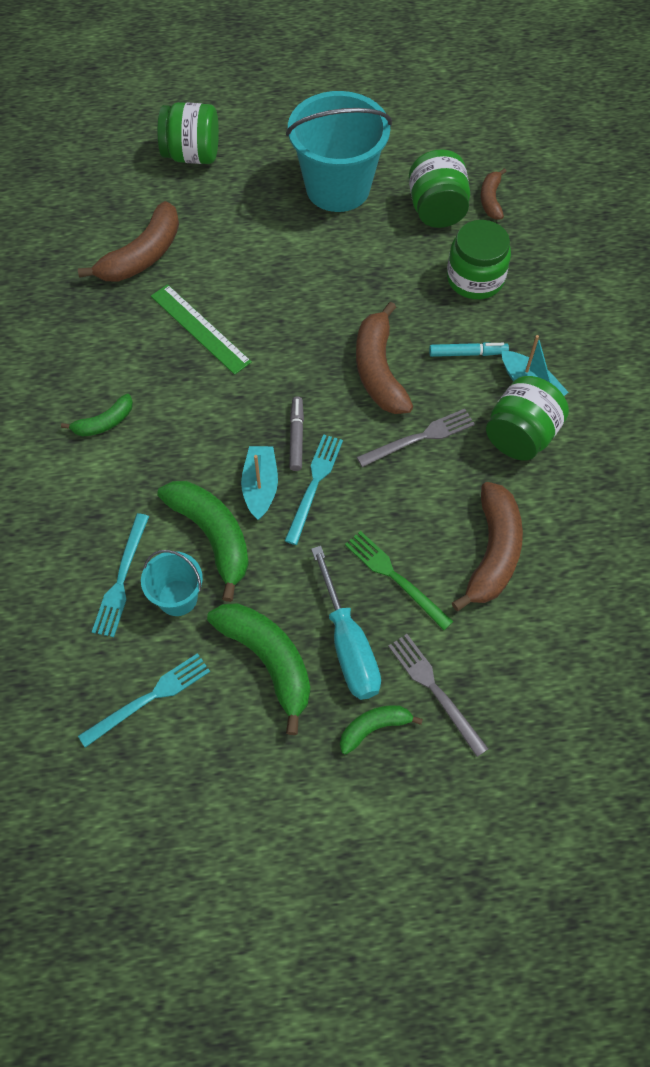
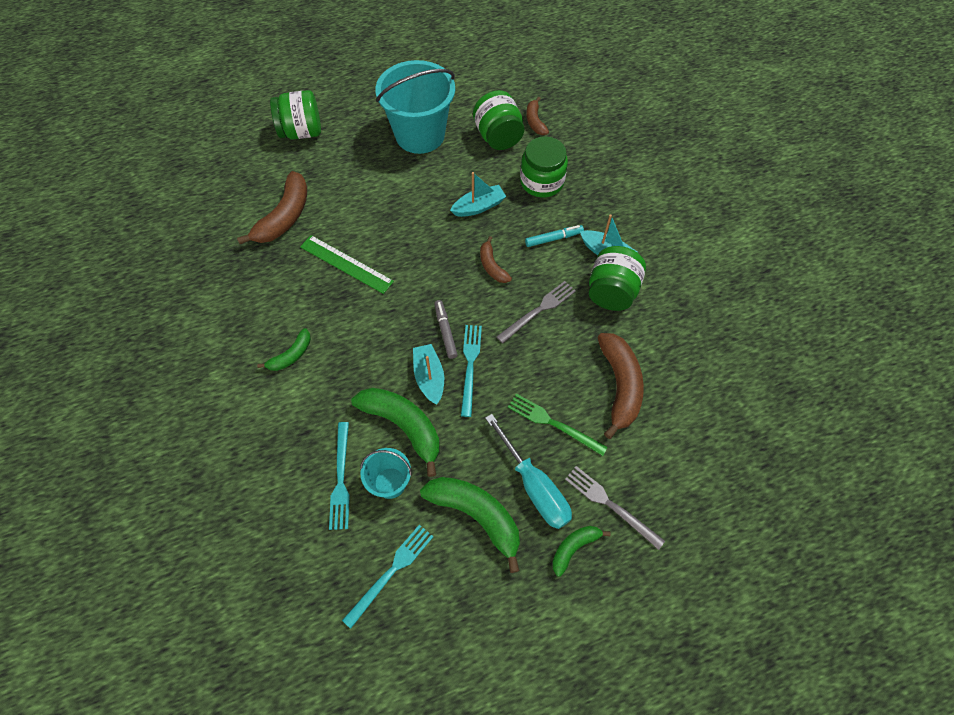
camera: 15 degrees left, 0 degrees up
(378, 370) = (492, 266): brown banana -> brown banana, size x0.55
(384, 293) = (479, 207): none -> turquoise boat

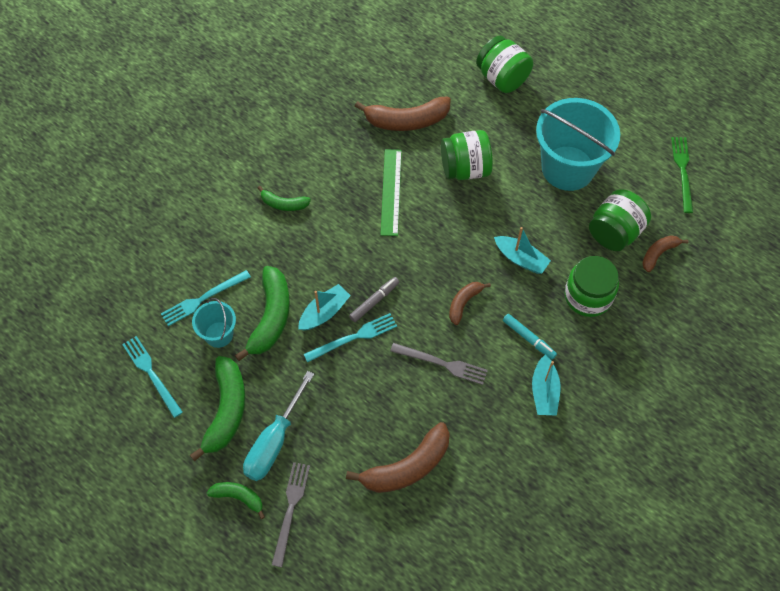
camera: 60 degrees right, 0 degrees up
(391, 572) = (151, 374): turquoise fork -> turquoise fork turned 135 degrees counterclockwise
(553, 423) = (338, 429): green fork -> green fork (682, 171)
(611, 292) = (502, 416): green jar -> green jar (465, 169)

